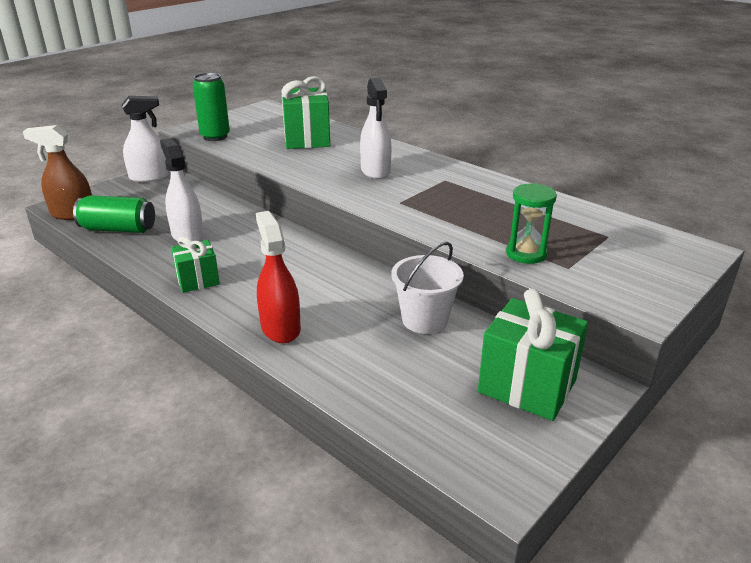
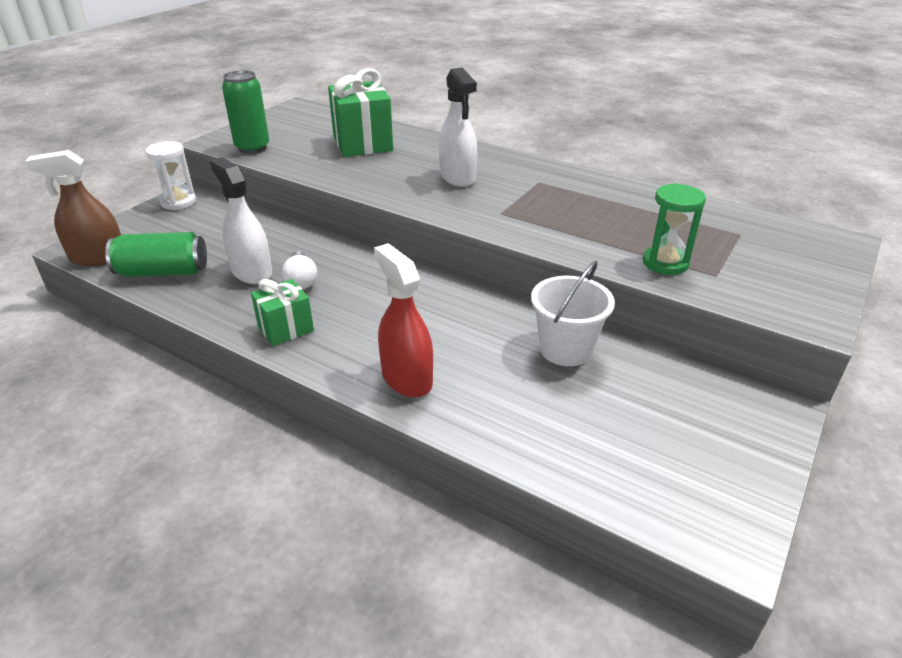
camera: 10 degrees left, 5 degrees up
(150, 177) = (178, 202): white spray bottle -> white hourglass
(224, 245) = (301, 280): none -> white light bulb
(527, 386) = (706, 416): green gift -> none

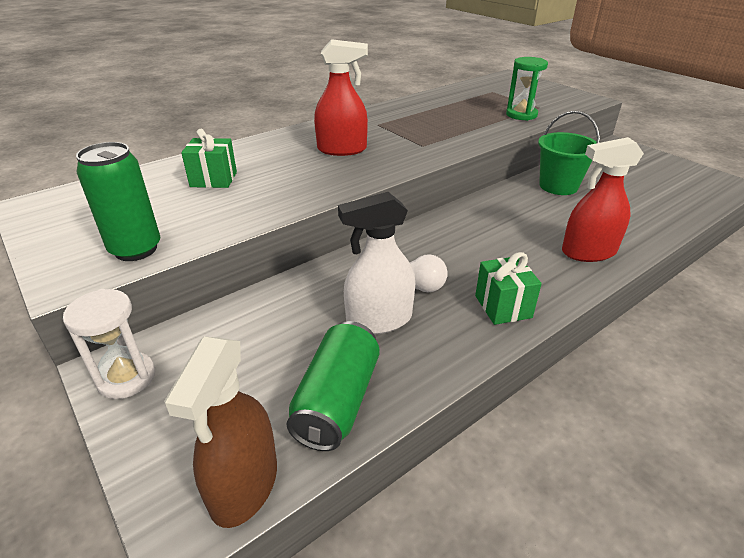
camera: 70 degrees left, 0 degrees up
(362, 143) = (213, 179): green gift -> green gift, size x0.59
(457, 177) = (342, 149): white spray bottle -> red spray bottle
(565, 349) = (558, 186): white bucket -> green bucket

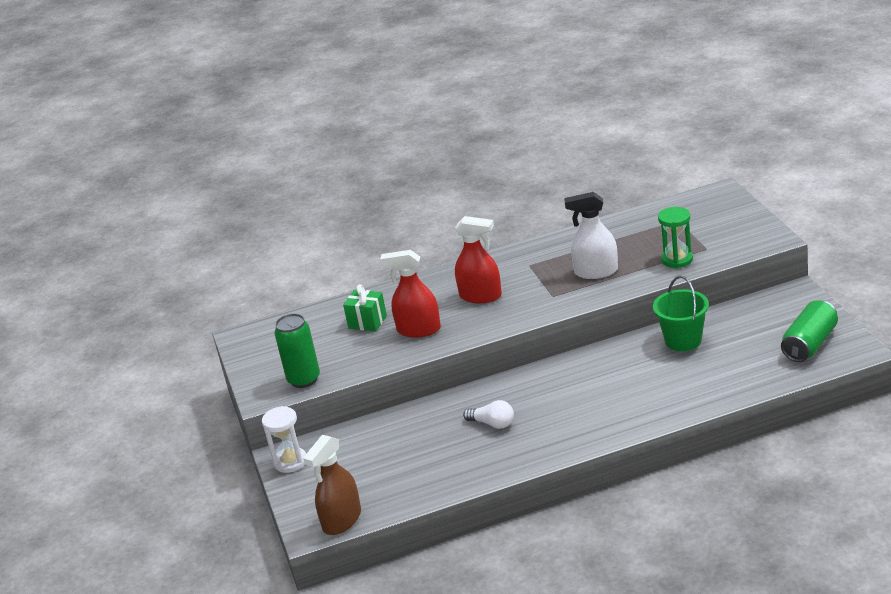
camera: 25 degrees right, 5 degrees down
(337, 401) = (405, 488): green can -> green can (809, 344)
(379, 320) = (454, 444): white spray bottle -> white spray bottle (596, 272)
(503, 306) = (546, 444): green gift -> none
(588, 252) = (648, 409): red spray bottle -> red spray bottle (418, 330)

